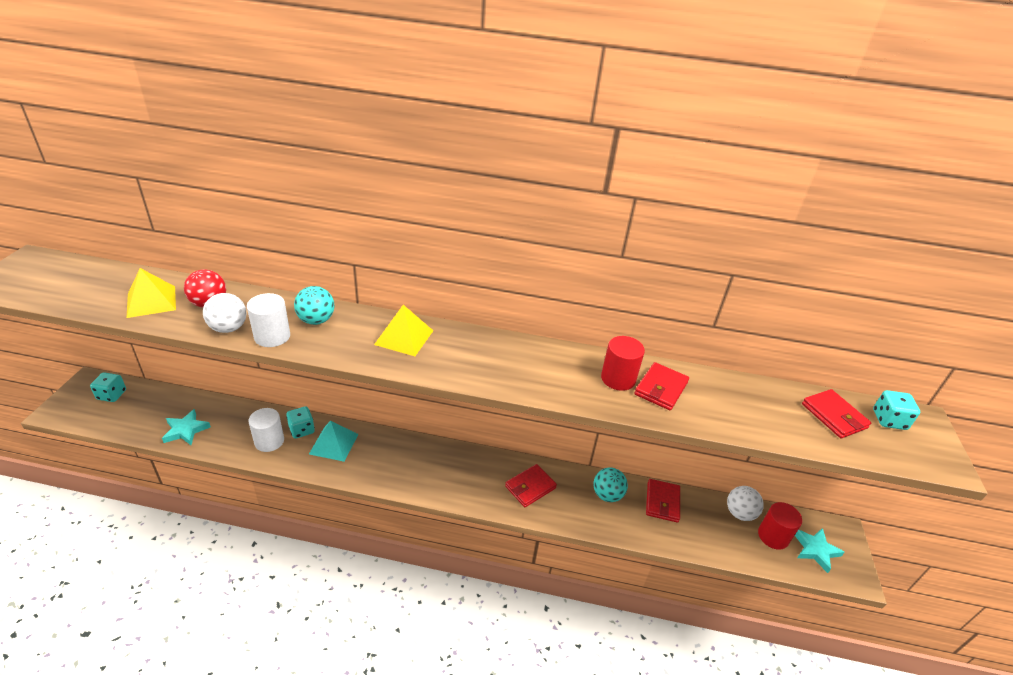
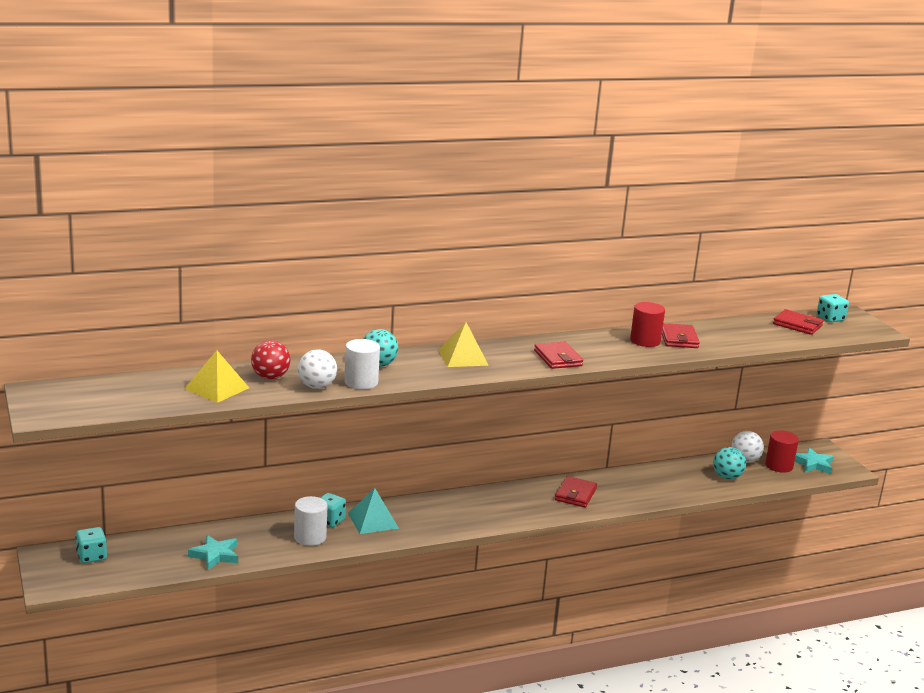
camera: 30 degrees left, 15 degrees down
(607, 495) = (639, 480): turquoise ball -> turquoise ball (727, 477)
(662, 502) = (684, 471): red wallet -> red wallet (558, 358)

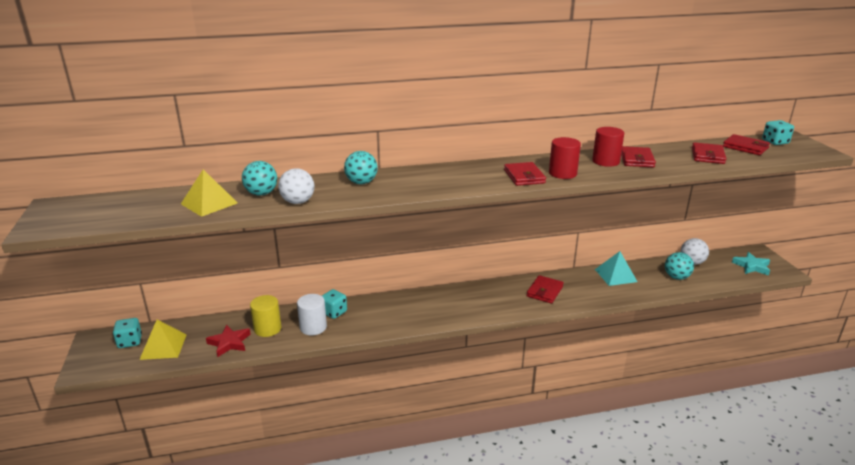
camera: 10 degrees right, 5 degrees up
(215, 555) = (229, 343): turquoise star -> red star
(255, 540) = (267, 329): none -> yellow cylinder
(270, 377) = (261, 193): red ball -> turquoise ball
(361, 382) = (339, 198): white cylinder -> none
(373, 520) = (370, 312): turquoise pyramid -> turquoise pyramid (615, 275)
(463, 357) = (439, 176): yellow pyramid -> yellow pyramid (163, 346)
(756, 335) = (707, 156): none -> red wallet
(779, 466) = (722, 267): red cylinder -> red cylinder (562, 173)

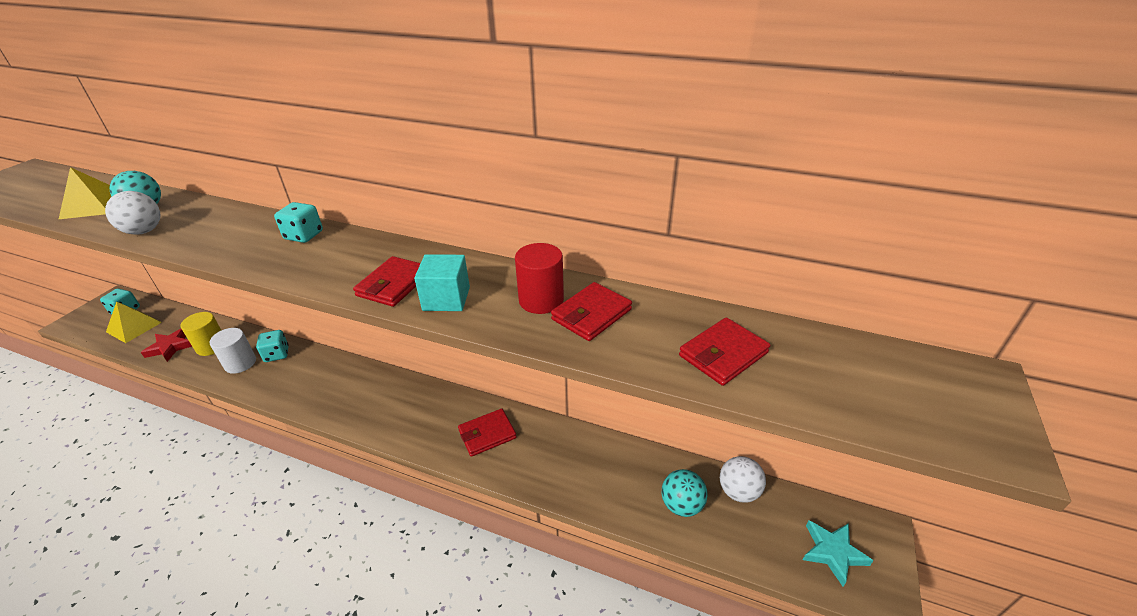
camera: 35 degrees right, 10 degrees up
(361, 182) = (237, 227): turquoise ball -> none
(562, 173) = (446, 299): red cylinder -> turquoise cube
(615, 275) = (601, 456): turquoise pyramid -> none
(745, 147) = (831, 364): red wallet -> none
(775, 142) = (920, 375): turquoise dice -> turquoise dice (304, 235)

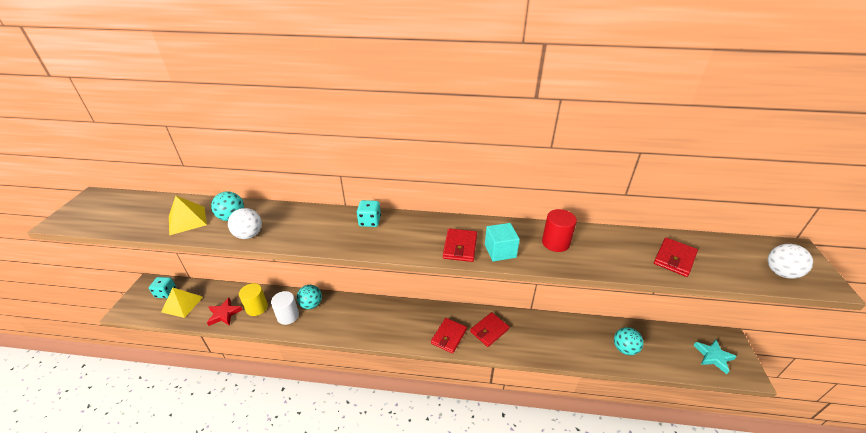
camera: 15 degrees left, 0 degrees up
(277, 354) = (311, 304): turquoise dice -> turquoise ball
(591, 314) = (590, 247): red wallet -> red wallet (449, 336)
(738, 491) = (650, 334): white ball -> white ball (780, 273)

